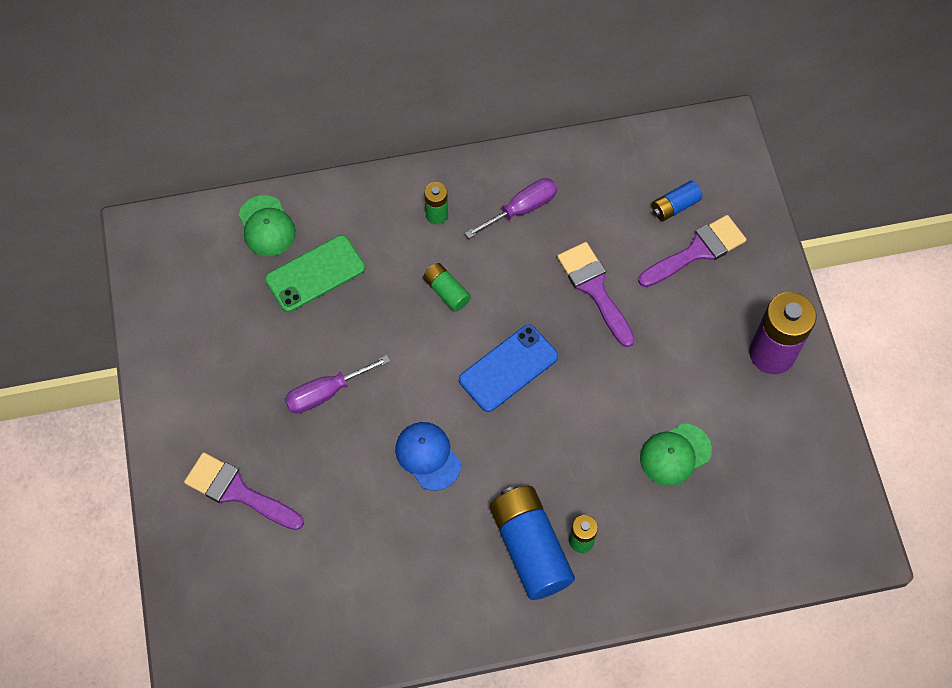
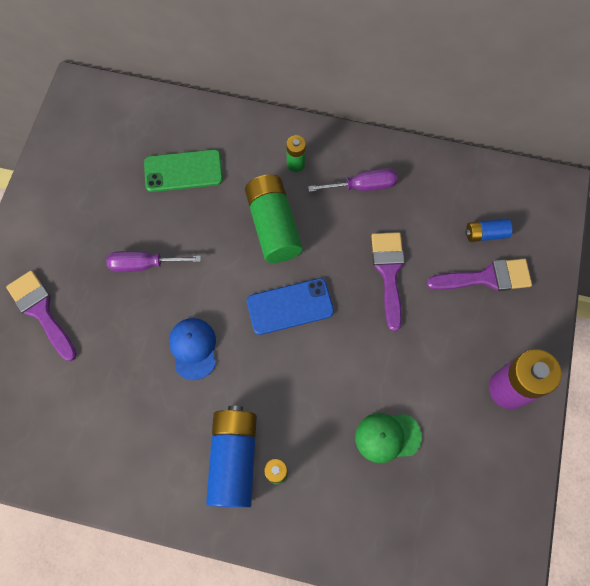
camera: 25 degrees right, 5 degrees up
(266, 226) = (167, 121): green cap -> none
(446, 291) = (273, 226): green battery -> green battery, size x1.97

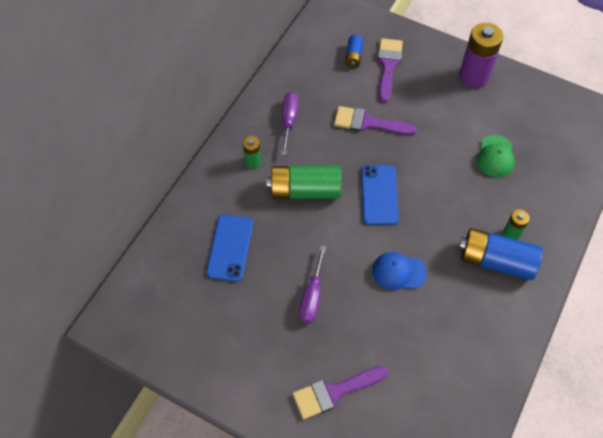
camera: 75 degrees left, 10 degrees down
(183, 171) = (230, 247): green phone -> blue phone

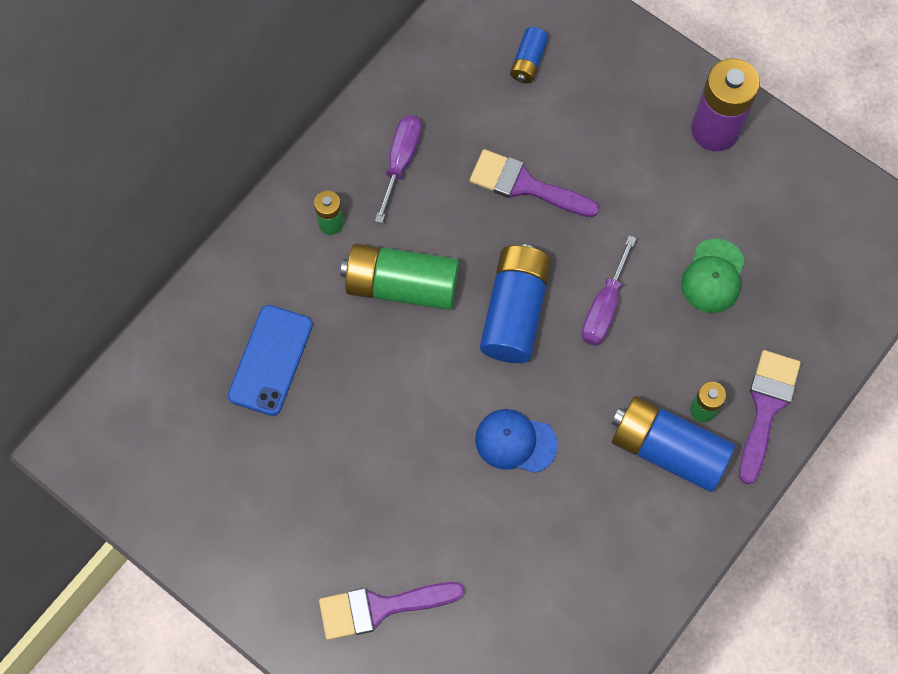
camera: 10 degrees right, 10 degrees up
(312, 296) = (377, 458): purple screwdriver -> purple screwdriver (604, 307)
(379, 195) = (514, 311): blue phone -> blue battery
(388, 65) = (580, 87): purple brush -> purple brush (766, 407)

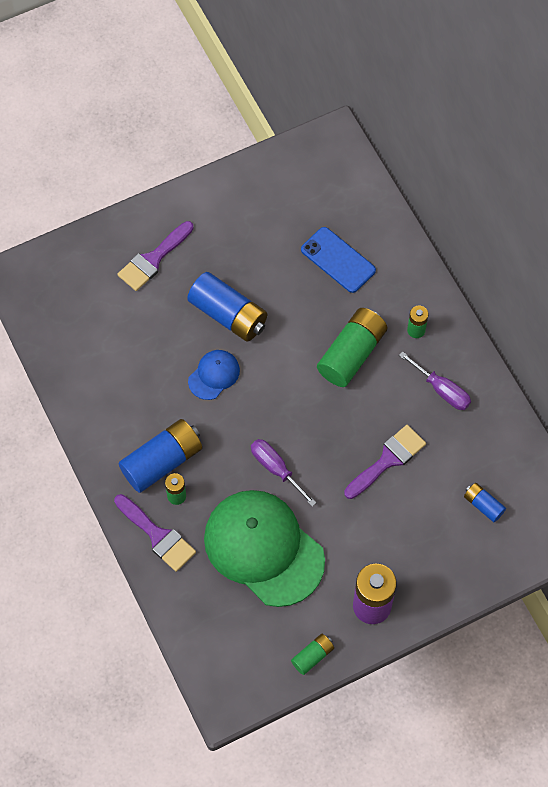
camera: 115 degrees right, 5 degrees down
(380, 607) = (153, 259): purple brush -> purple brush turned 150 degrees counterclockwise
(514, 311) = (300, 413): blue battery -> blue battery (228, 315)
(713, 276) = (263, 548): green cap -> green cap, size x2.19
(809, 167) = (312, 656): none -> green battery

